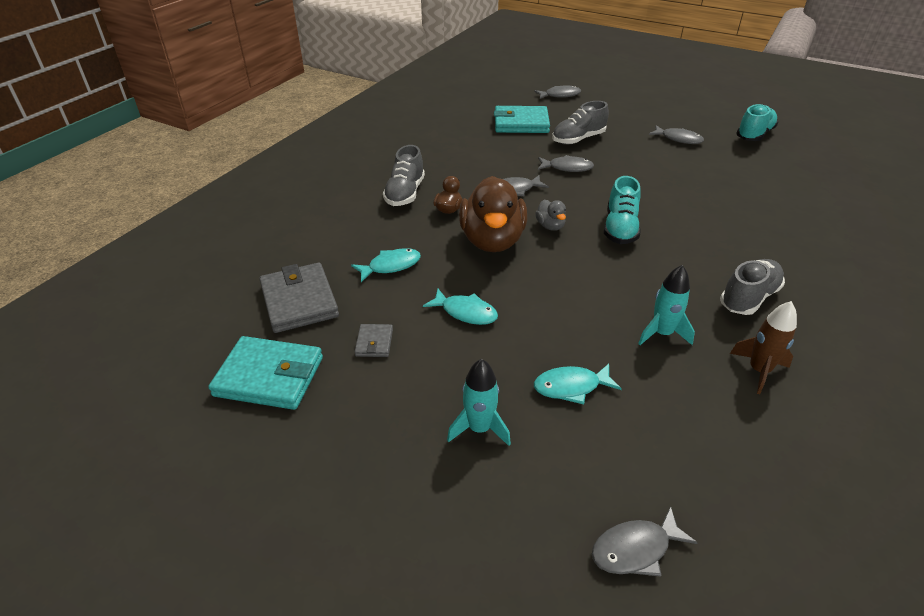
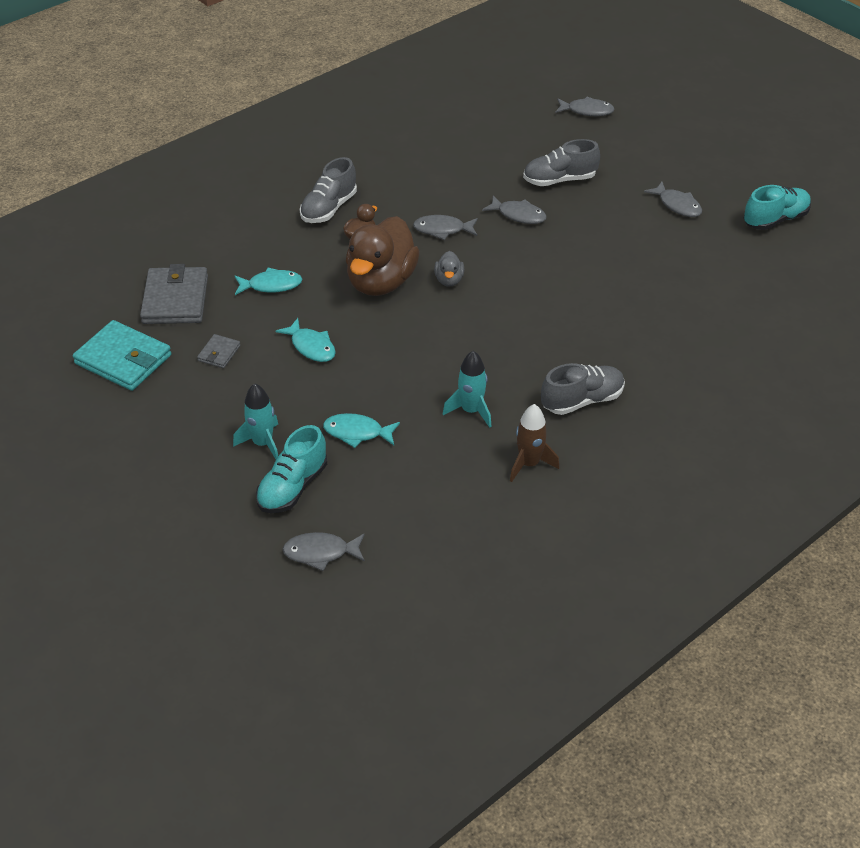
camera: 20 degrees right, 5 degrees up
(521, 123) = (510, 143): turquoise wallet -> none
(620, 228) = (517, 300): turquoise shoe -> turquoise shoe (293, 487)

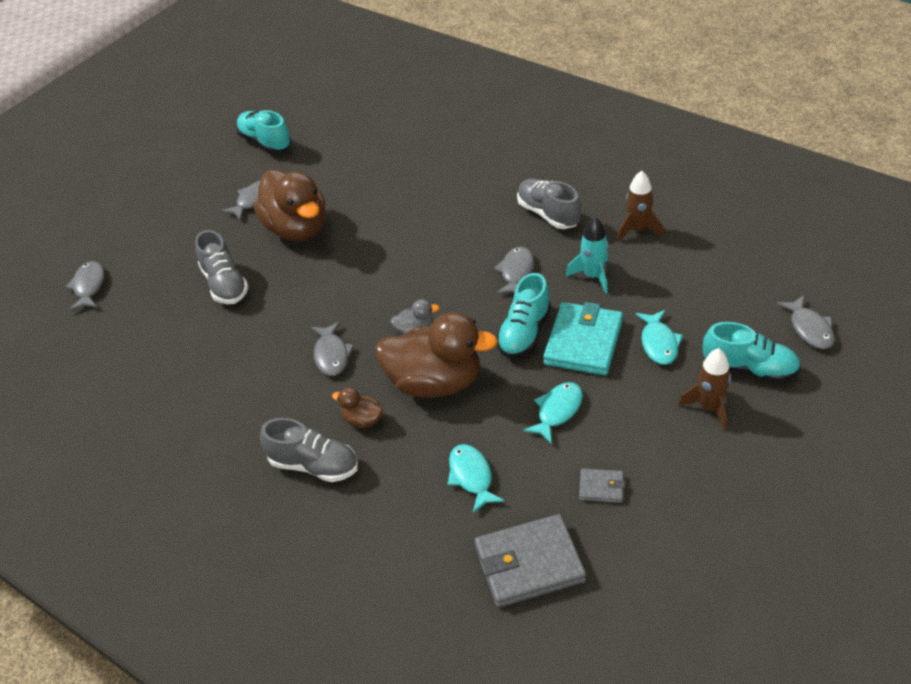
camera: 100 degrees left, 0 degrees up
(123, 359) = (651, 577): turquoise wallet -> turquoise wallet (583, 342)
(263, 443) = (709, 407): turquoise rocket -> brown rocket
(414, 346) = (524, 333): none -> turquoise shoe
(518, 215) = (292, 302): grey fish -> grey fish (516, 272)
(622, 227) = (297, 229): none -> brown duck

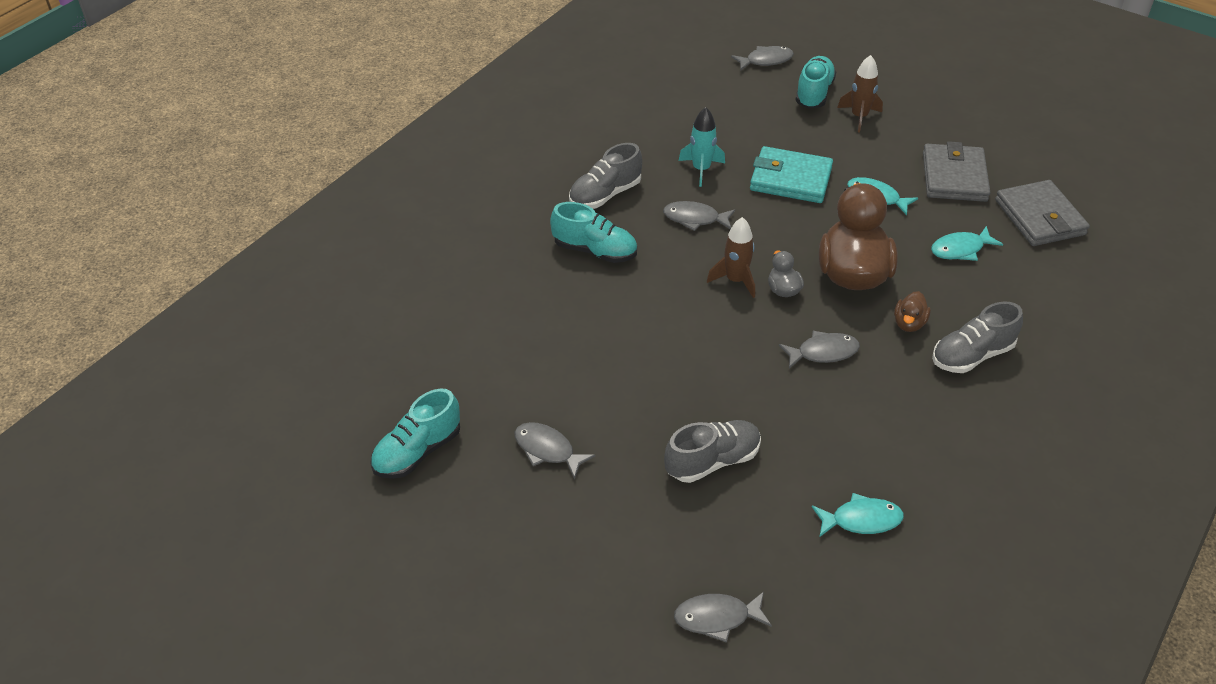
camera: 95 degrees left, 0 degrees up
(297, 229) = (611, 400): brown duck -> none
(314, 465) = (972, 355): grey shoe -> grey shoe turned 135 degrees counterclockwise
(524, 333) = (781, 215): turquoise shoe -> turquoise shoe (595, 251)
(601, 487) = (954, 177): grey wallet -> grey wallet, size x2.07
(637, 230) = (635, 139): brown rocket -> brown rocket (735, 280)
(658, 343) = (788, 137): turquoise fish -> turquoise fish (861, 520)

